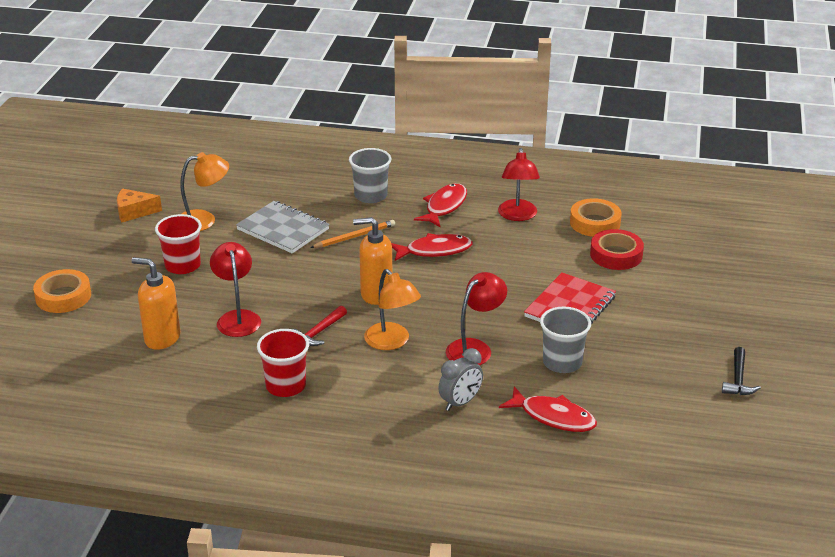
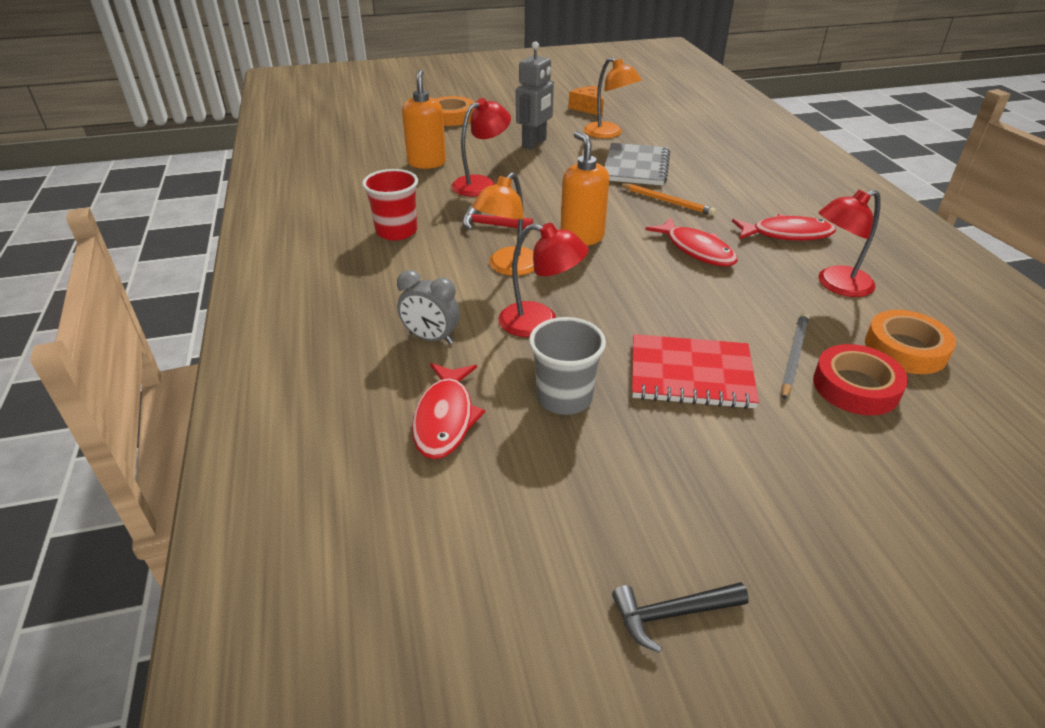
camera: 65 degrees right, 5 degrees up
(183, 265) = (534, 143): red cup -> grey robot
(371, 196) = (747, 191): grey cup -> none
(577, 263) = (793, 356): none -> grey pencil

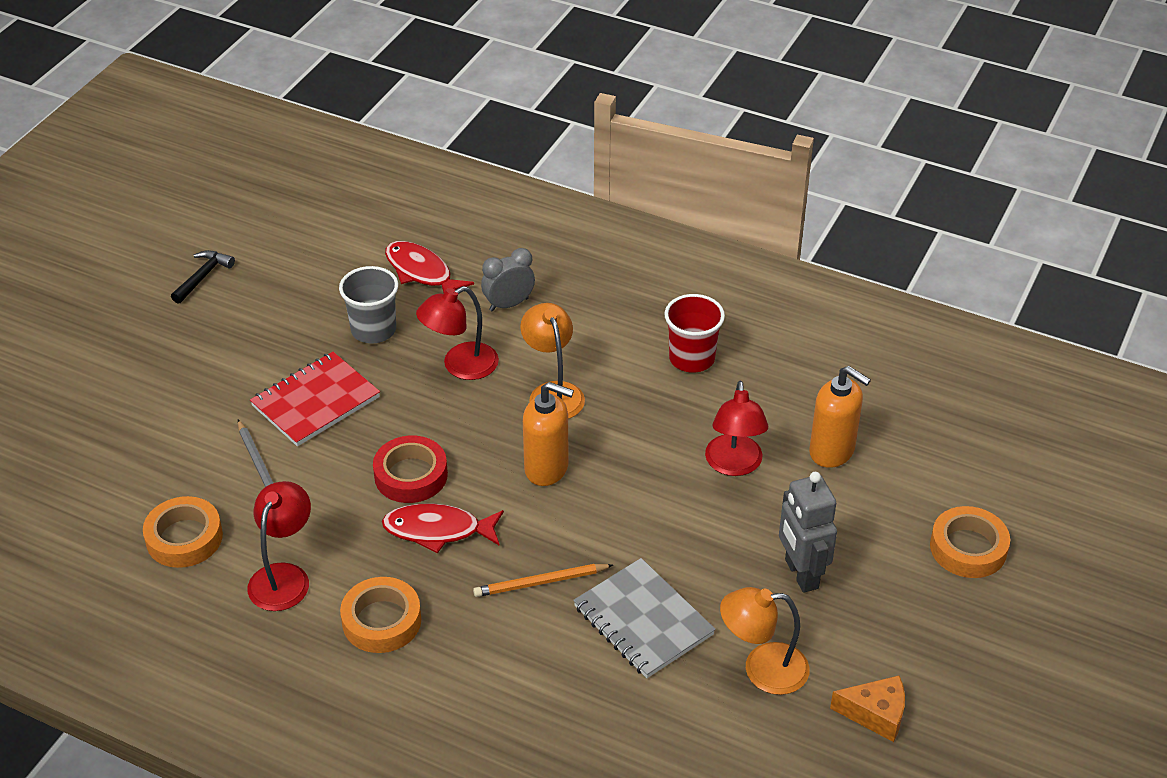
camera: 130 degrees right, 5 degrees up
(491, 225) = (637, 423): red hammer -> none
(786, 234) = (381, 621): red fish -> orange tape
(855, 386) = (199, 472): red tape -> red tape (411, 475)

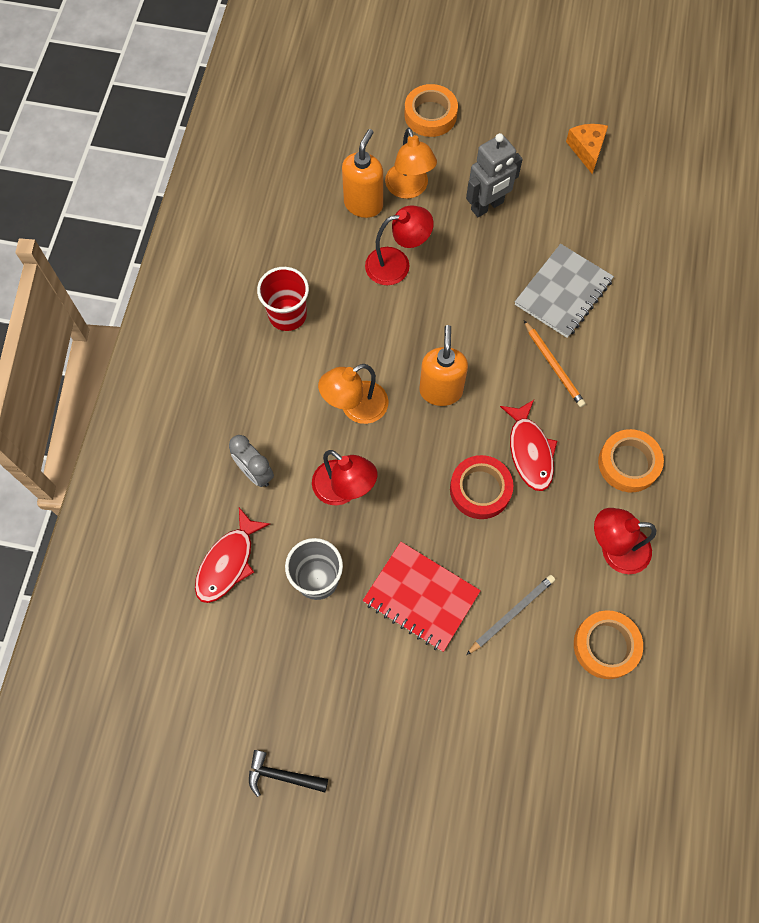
camera: 105 degrees left, 25 degrees up
(762, 669) = (576, 215): orange lamp -> orange lamp (409, 189)

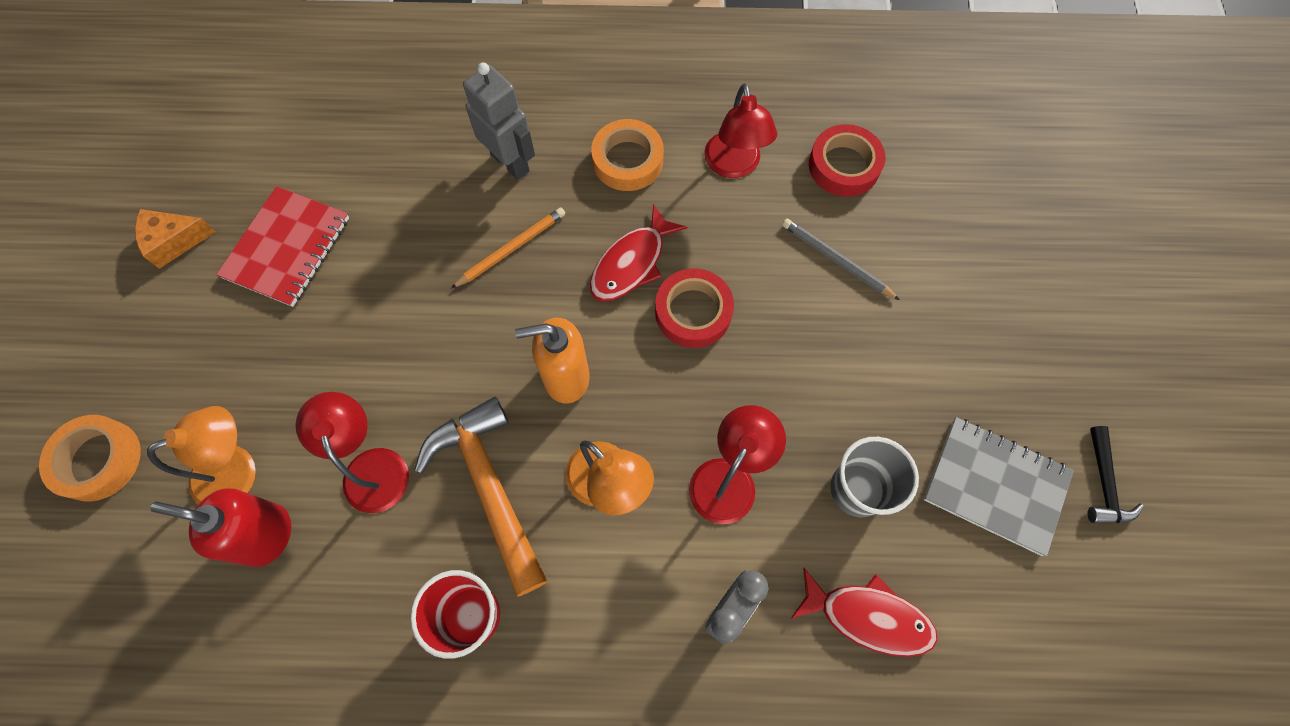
camera: 100 degrees left, 0 degrees up
(363, 204) = (266, 535): orange soap dispenser -> red soap dispenser
(369, 333) = (489, 486): none -> orange hammer
(421, 597) = (845, 360): red notebook -> red notebook (287, 248)
(487, 206) = (269, 356): grey robot -> grey robot (510, 162)
(529, 451) = (632, 263): red fish -> red fish turned 150 degrees clockwise
(563, 292) = (404, 248): grey notebook -> grey notebook (995, 485)
(606, 646) = (844, 166): orange tape -> red tape

